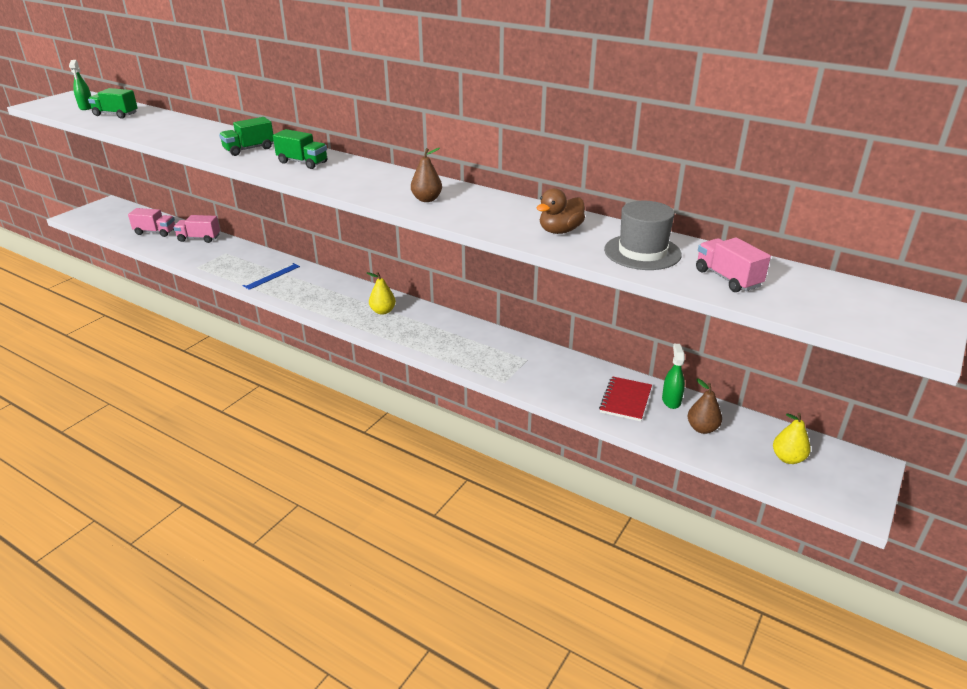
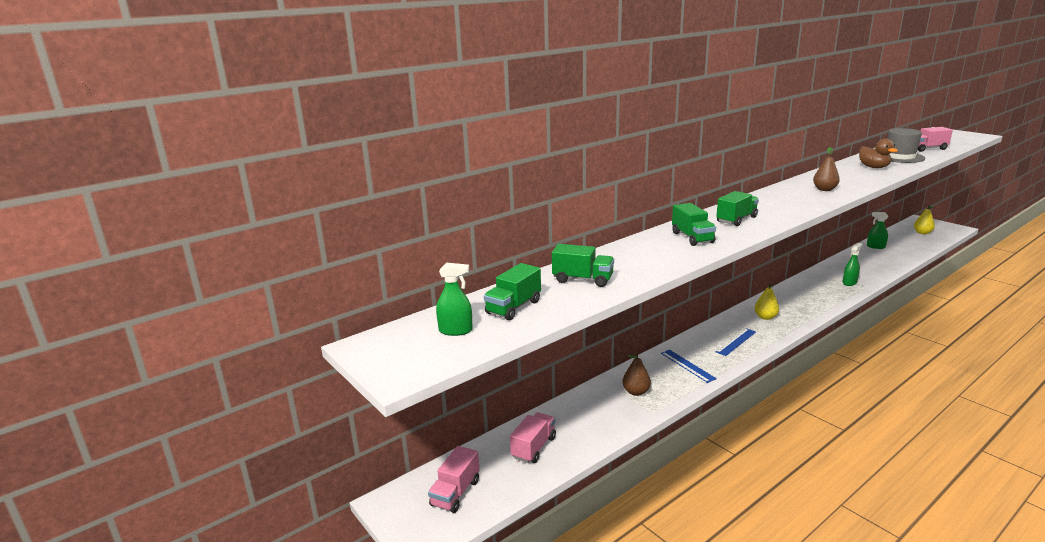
camera: 70 degrees left, 10 degrees down
(159, 125) = (582, 279): none -> green truck
(199, 238) = (571, 411): pink truck -> pink truck (455, 493)
(321, 297) = (736, 342): none -> blue ruler
(508, 369) = (849, 282): none -> green spray bottle
(625, 400) = (879, 257): red notebook -> none
(702, 428) = (902, 244): brown pear -> brown pear (636, 392)

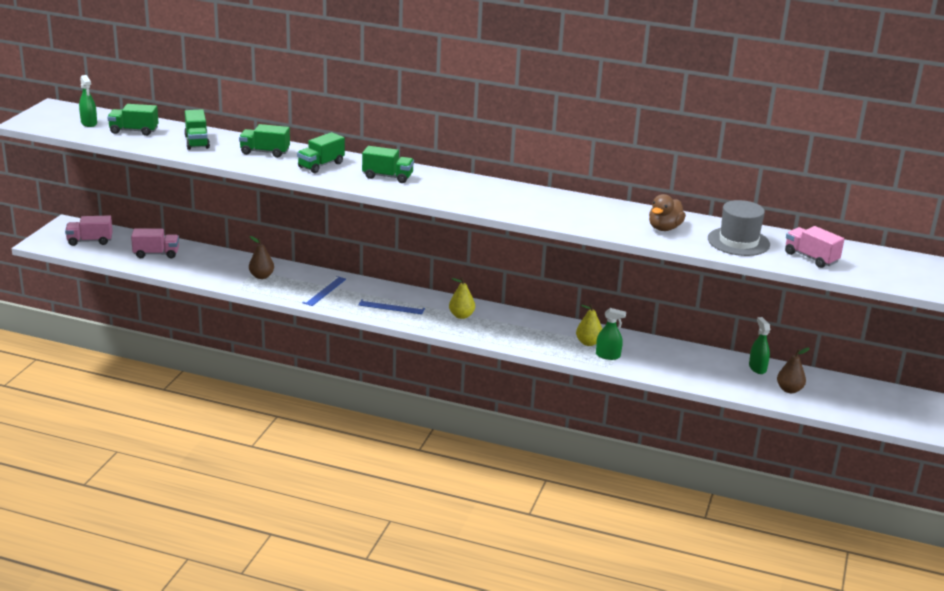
camera: 55 degrees right, 5 degrees up
(640, 254) = (265, 152): none -> green truck
(824, 189) = (533, 207): brown pear -> brown pear (789, 390)
(922, 233) = (862, 401): yellow pear -> yellow pear (588, 343)

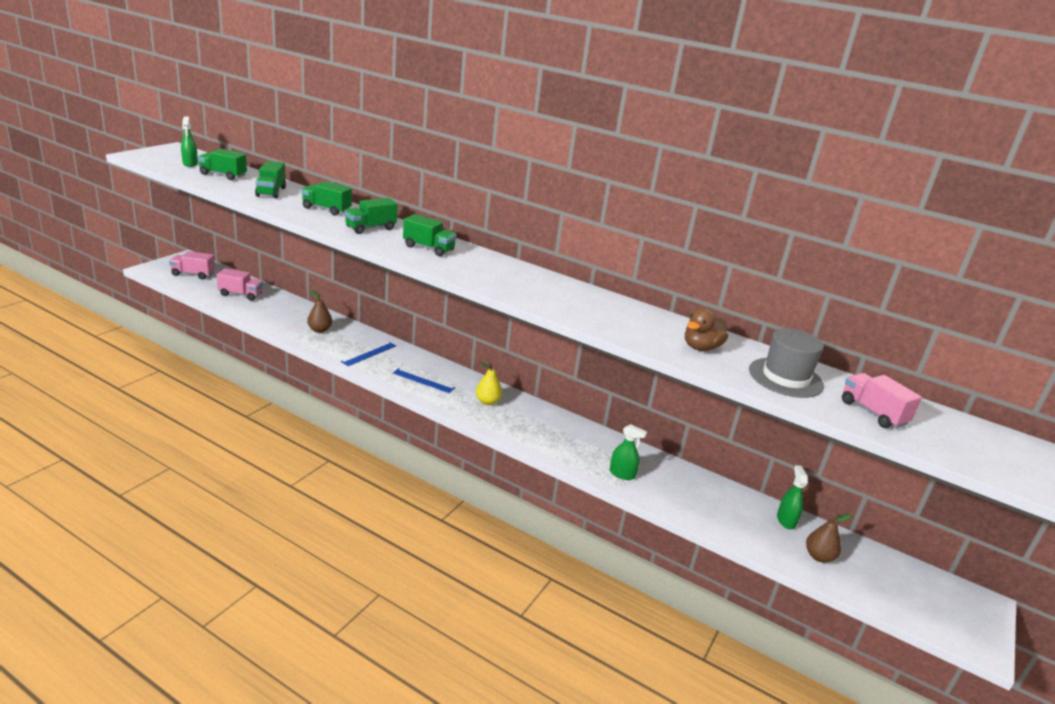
camera: 10 degrees right, 0 degrees up
(588, 343) = (606, 455): yellow pear -> none

